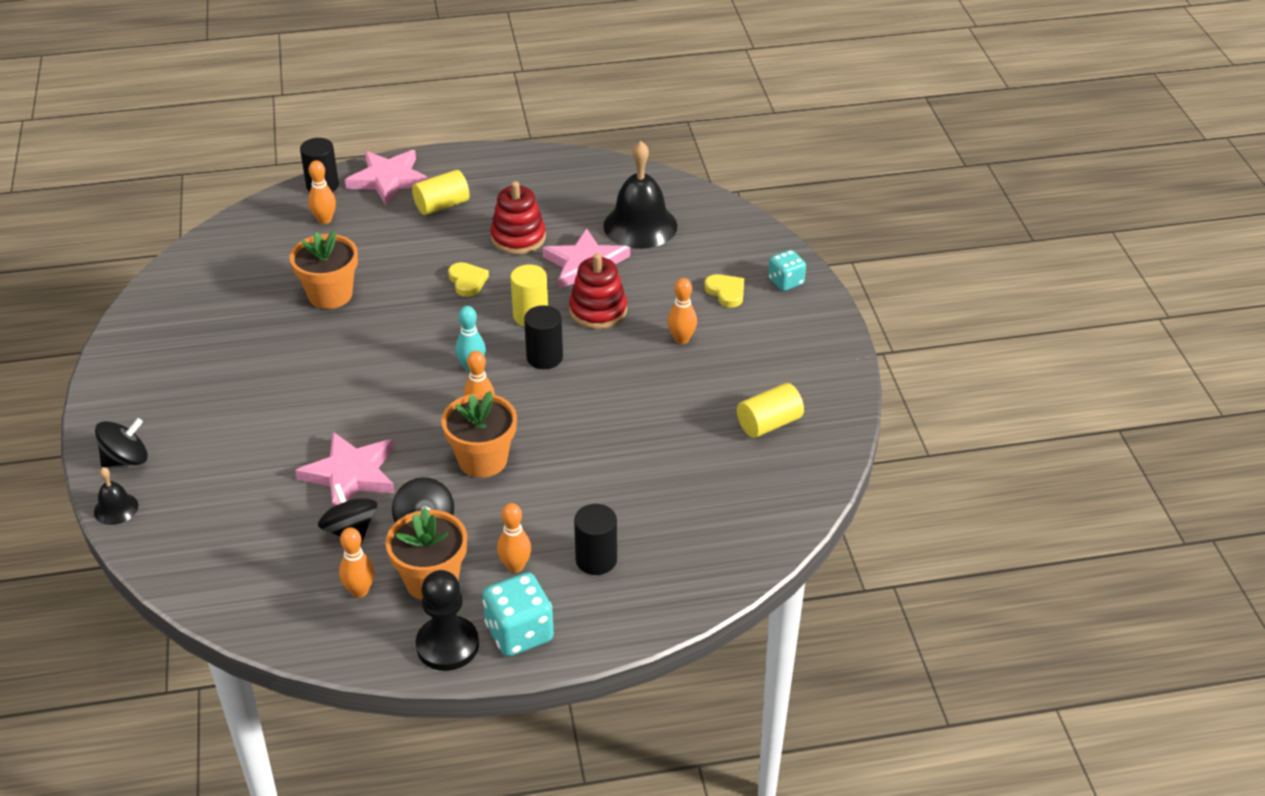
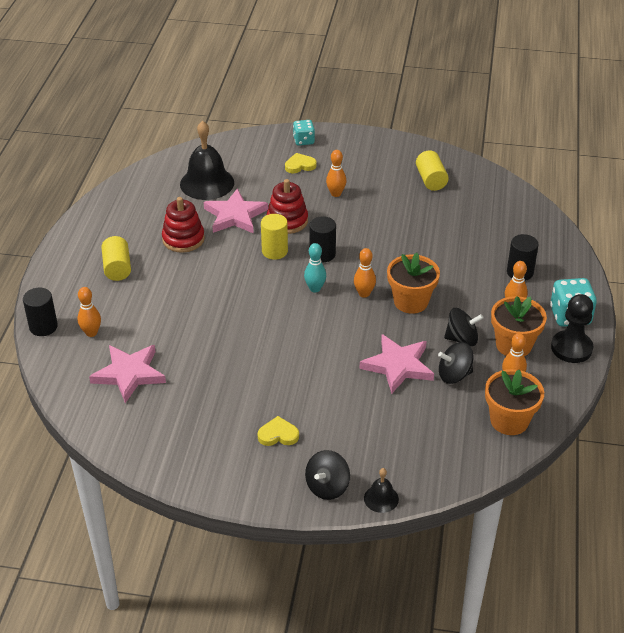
camera: 70 degrees left, 0 degrees up
(126, 459) = (327, 487): black spinning top -> black spinning top turned 135 degrees counterclockwise
(330, 295) = (190, 345): orange flower pot -> orange flower pot (509, 421)
(388, 179) = (62, 289): pink star -> pink star (129, 374)
(467, 281) = (218, 273): yellow heart -> yellow heart (278, 434)

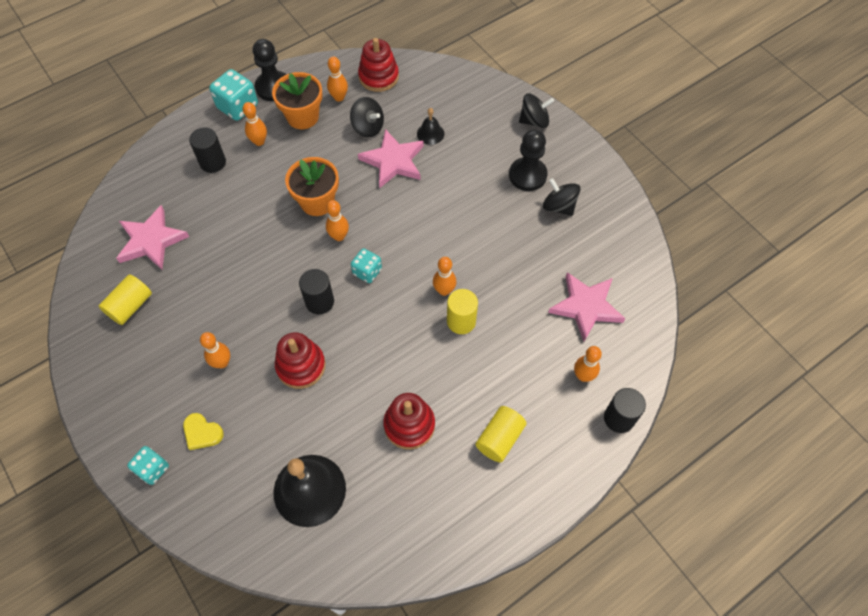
camera: 135 degrees left, 20 degrees up
(235, 215) = (334, 415): pink star -> pink star (151, 241)
(247, 314) = (444, 290): none -> orange bowling pin
(274, 251) = (351, 339): yellow cylinder -> yellow cylinder (461, 321)
(278, 434) = (527, 175): yellow heart -> black pawn
(315, 288) = (367, 271): turquoise bowling pin -> turquoise dice
(381, 498) = (511, 92): black bell -> black bell (430, 133)
(462, 339) = (327, 146): black spinning top -> black spinning top (559, 206)
(509, 421) = (378, 77): orange flower pot -> red stacking toy

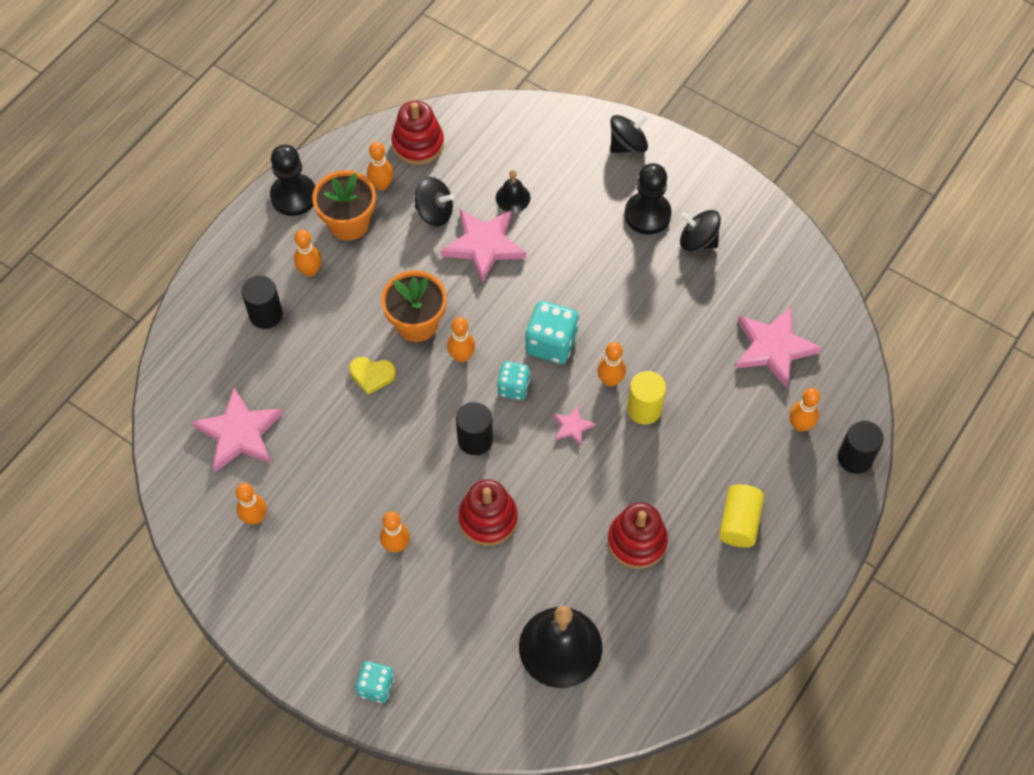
camera: 20 degrees left, 0 degrees up
(130, 306) = (255, 517): yellow cylinder -> orange bowling pin
(202, 433) = (412, 629): yellow heart -> yellow heart (372, 375)
(238, 107) = (261, 234): turquoise dice -> turquoise dice (551, 343)
(399, 316) = (572, 427): none -> pink star

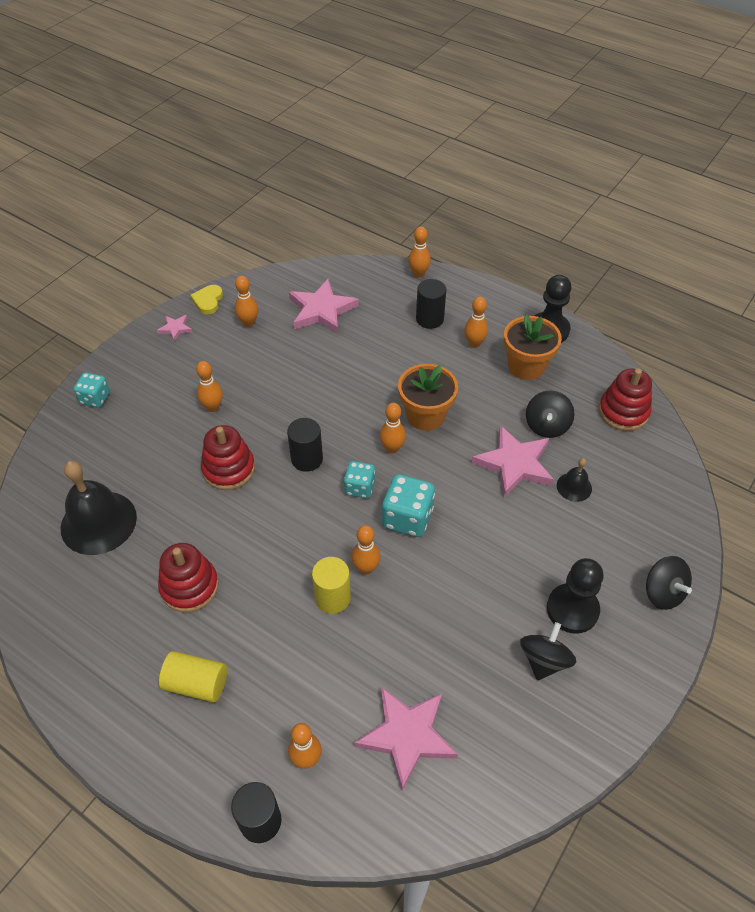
camera: 90 degrees right, 10 degrees down
(372, 375) = (373, 387): yellow heart -> yellow heart (208, 301)
(381, 185) = (571, 387): orange bowling pin -> orange bowling pin (418, 273)
(572, 427) = (316, 534): pink star -> pink star (175, 328)

